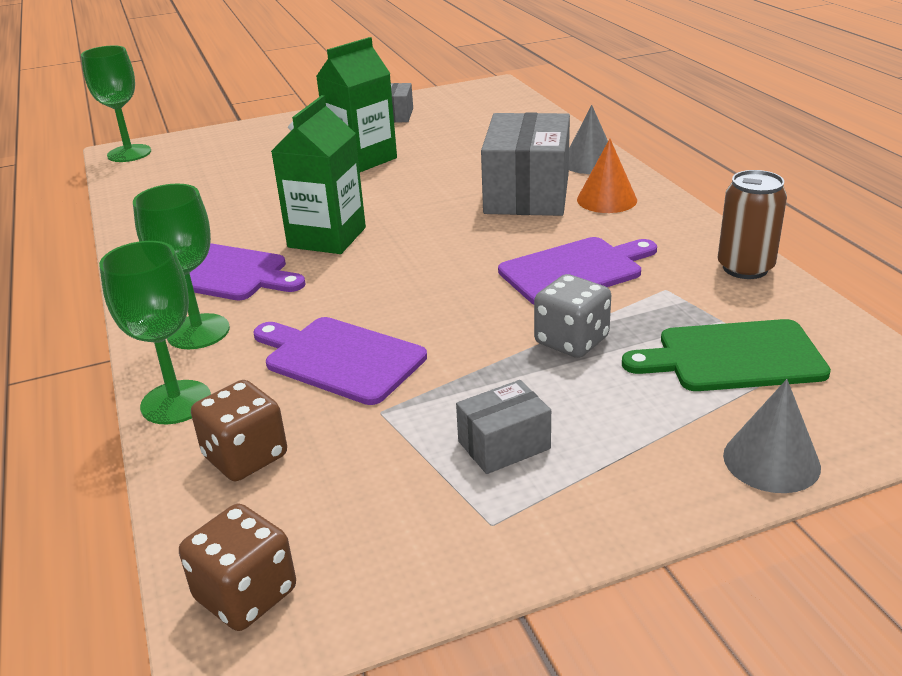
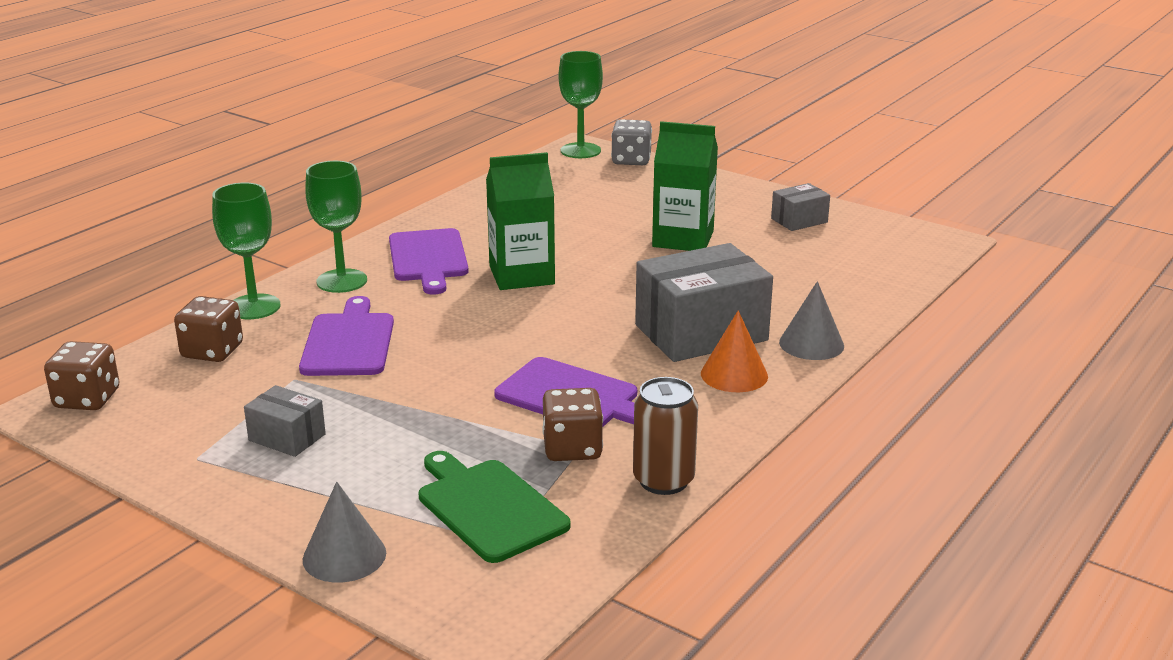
camera: 55 degrees right, 5 degrees down
(571, 341) = (451, 426): grey dice -> grey dice (631, 160)
(663, 293) = (572, 448): none -> brown dice

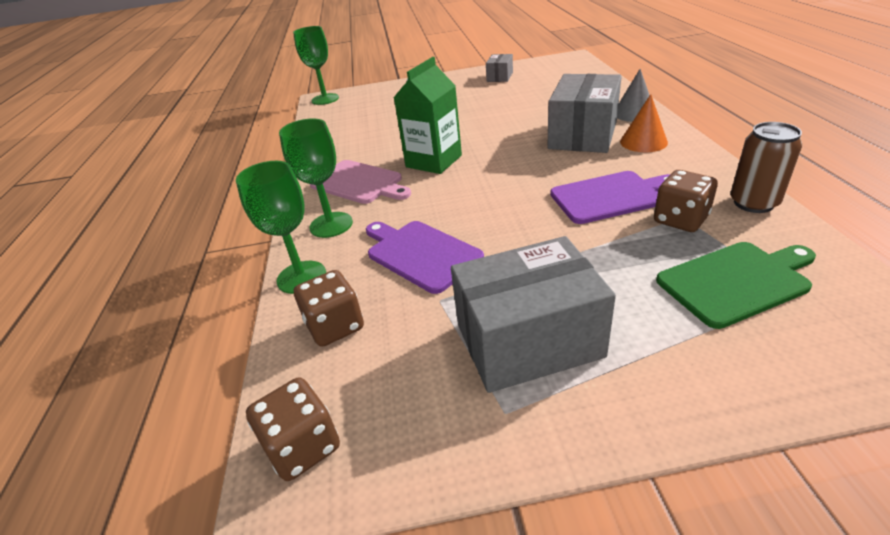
camera: 40 degrees left, 10 degrees up
(287, 437) = (528, 340): grey box -> grey box, size x2.03
(344, 556) = (764, 386): grey cone -> none
(428, 258) = (359, 183): purple cutting board -> pink cutting board
(488, 507) = (736, 281): green cutting board -> green cutting board turned 150 degrees clockwise
(631, 160) = (362, 91): grey dice -> none
(683, 239) = (470, 106): green carton -> none

